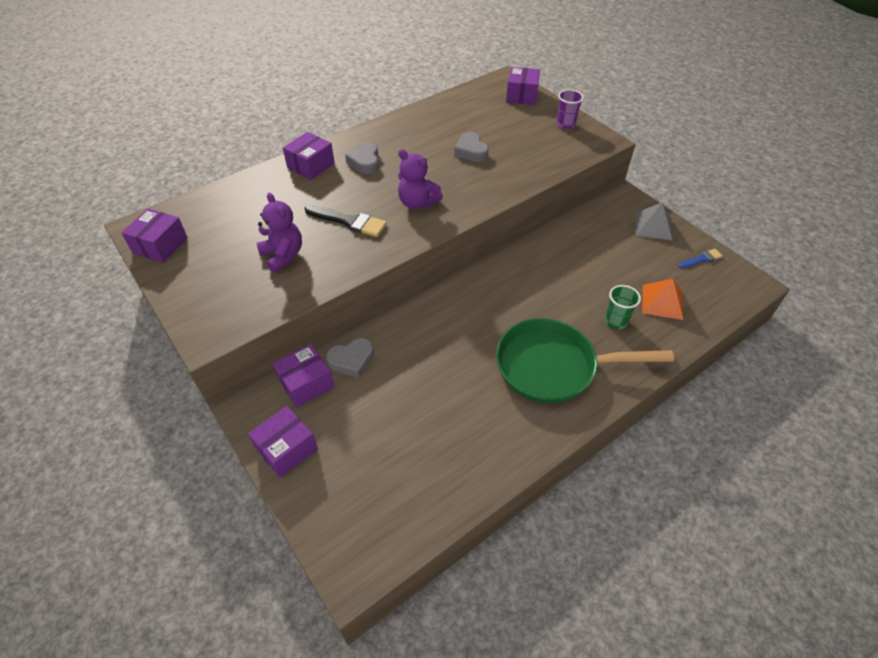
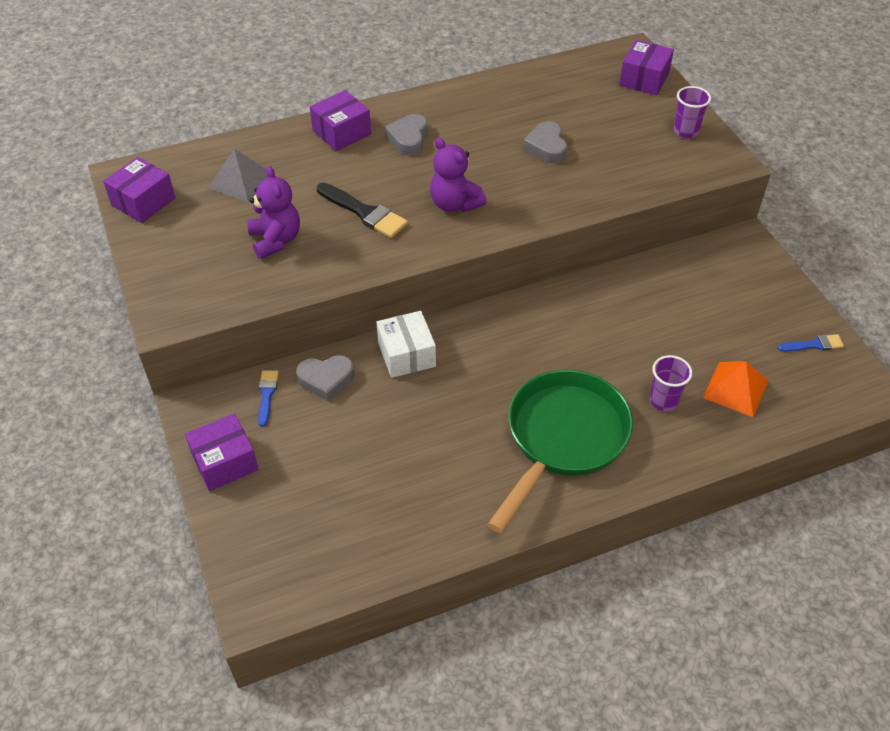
camera: 15 degrees right, 0 degrees up
(306, 383) = (267, 395): purple box -> blue brush
(410, 327) = (406, 354): none -> white box
(553, 367) = (562, 439): green pan -> green pan turned 105 degrees clockwise
(615, 321) = (663, 400): green cup -> purple cup
(653, 226) = (767, 288): grey pyramid -> grey pyramid (240, 180)

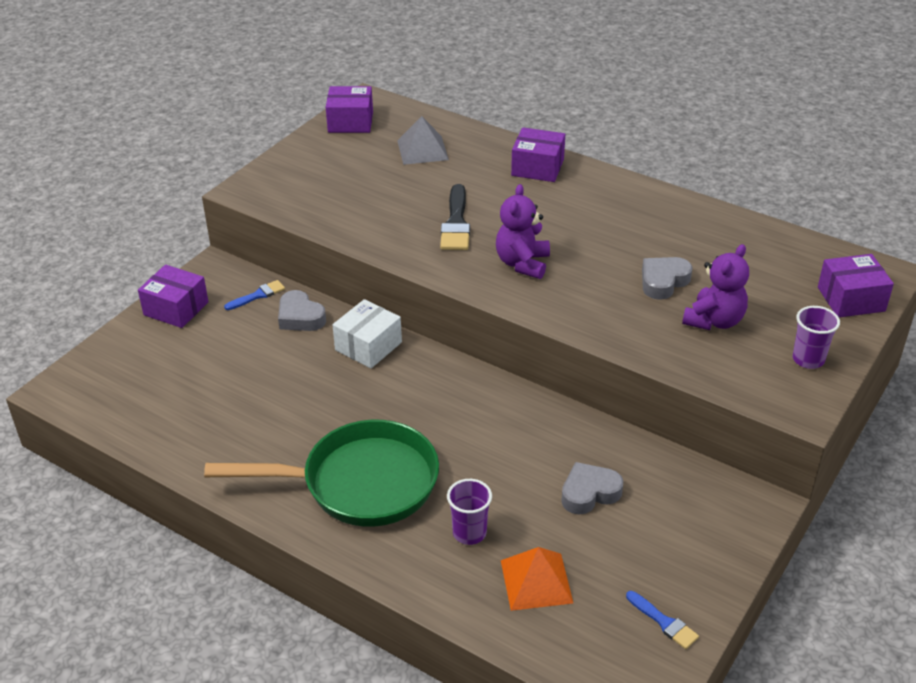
camera: 55 degrees right, 10 degrees down
(275, 240) = (376, 197): purple teddy bear -> purple teddy bear (714, 321)
(408, 139) = (573, 203): grey heart -> grey heart (589, 493)

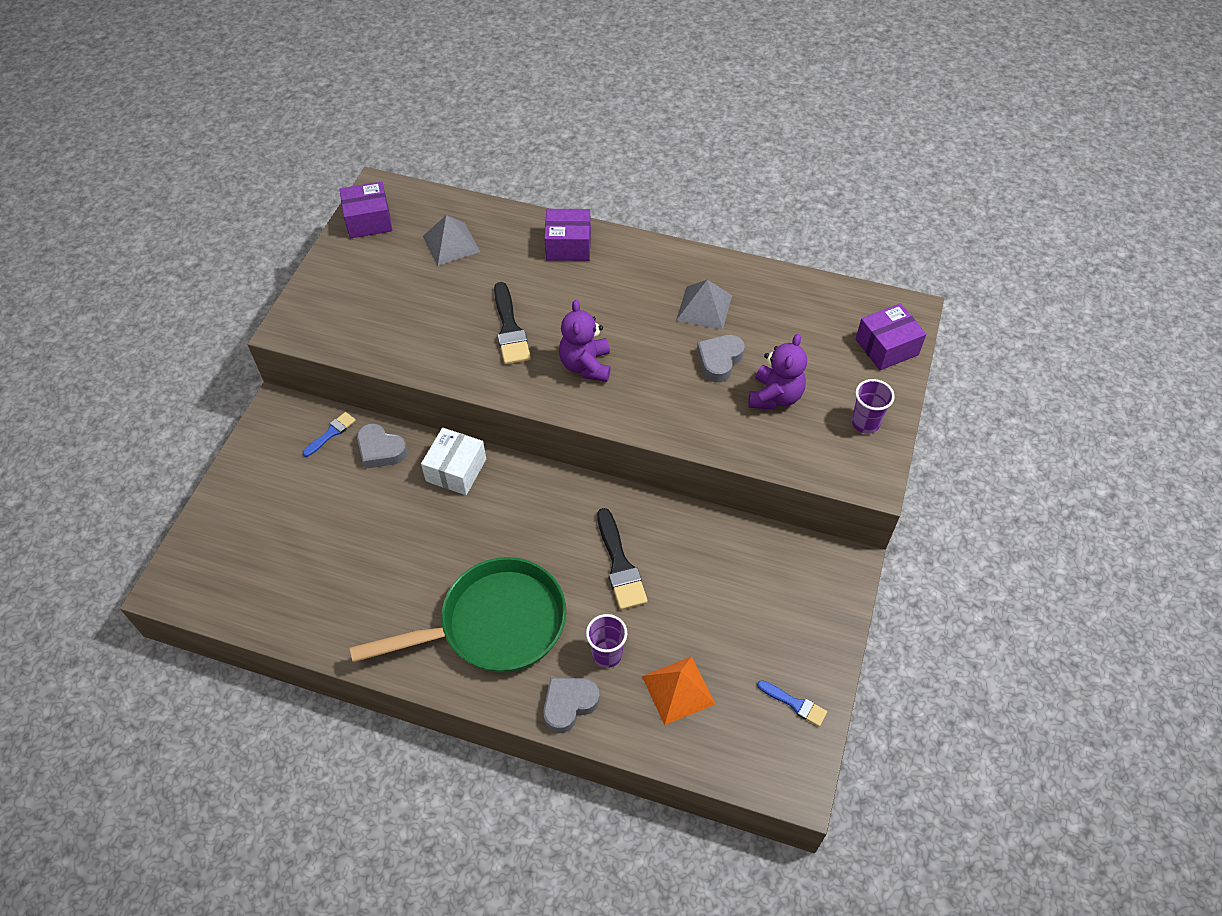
camera: 15 degrees left, 15 degrees up
(176, 308) = (255, 465): purple box -> none
(509, 456) = (619, 564): none -> black brush
(589, 493) = (699, 587): grey heart -> grey heart (569, 704)
(661, 236) = (704, 307): none -> grey pyramid

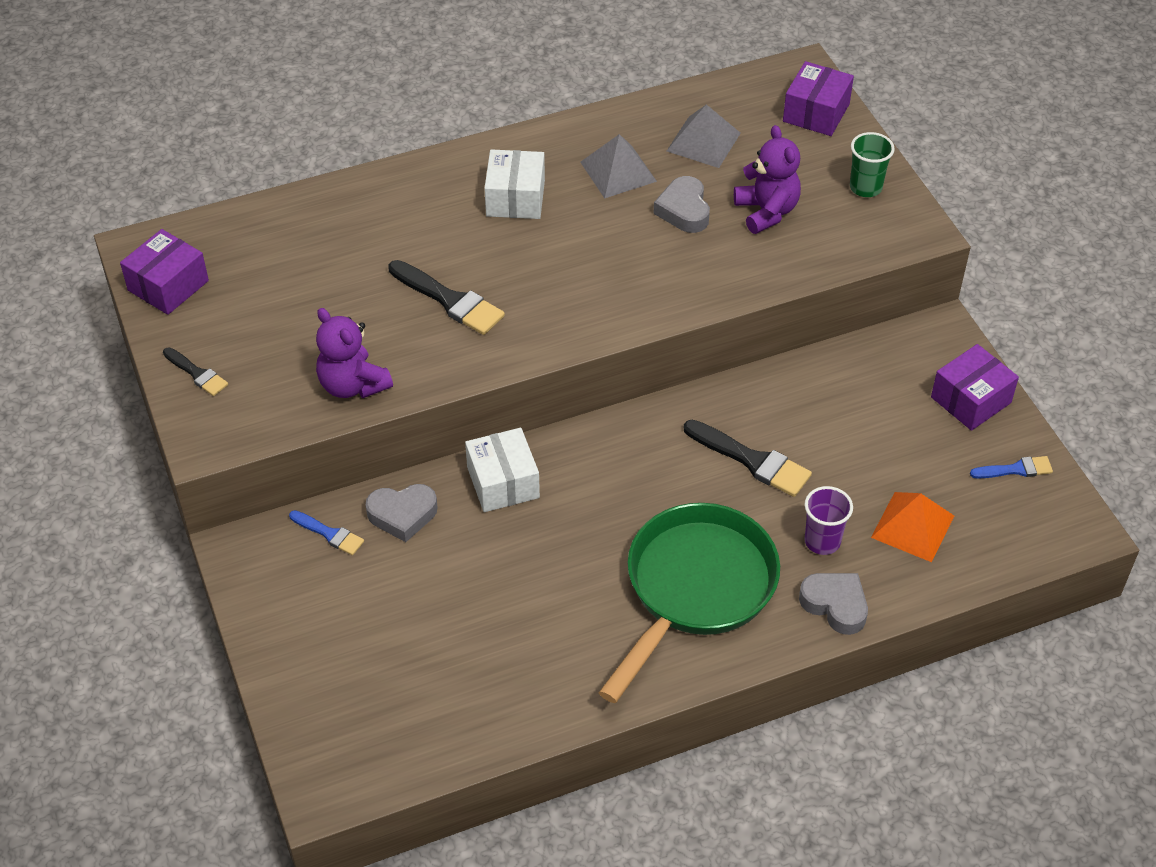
camera: 40 degrees left, 5 degrees down
(327, 284) = (197, 373): none -> black brush
(331, 433) = (329, 534): blue brush -> blue brush turned 120 degrees clockwise
(451, 243) = (291, 256): grey pyramid -> grey pyramid (703, 141)
(568, 245) = (419, 189): purple box -> purple box (971, 400)
(569, 704) = (835, 605): grey heart -> grey heart turned 120 degrees clockwise
(586, 365) = (564, 288): purple teddy bear -> purple teddy bear (353, 385)
(619, 286) = (515, 198): none -> white box
(865, 423) = (865, 187): purple cup -> green cup

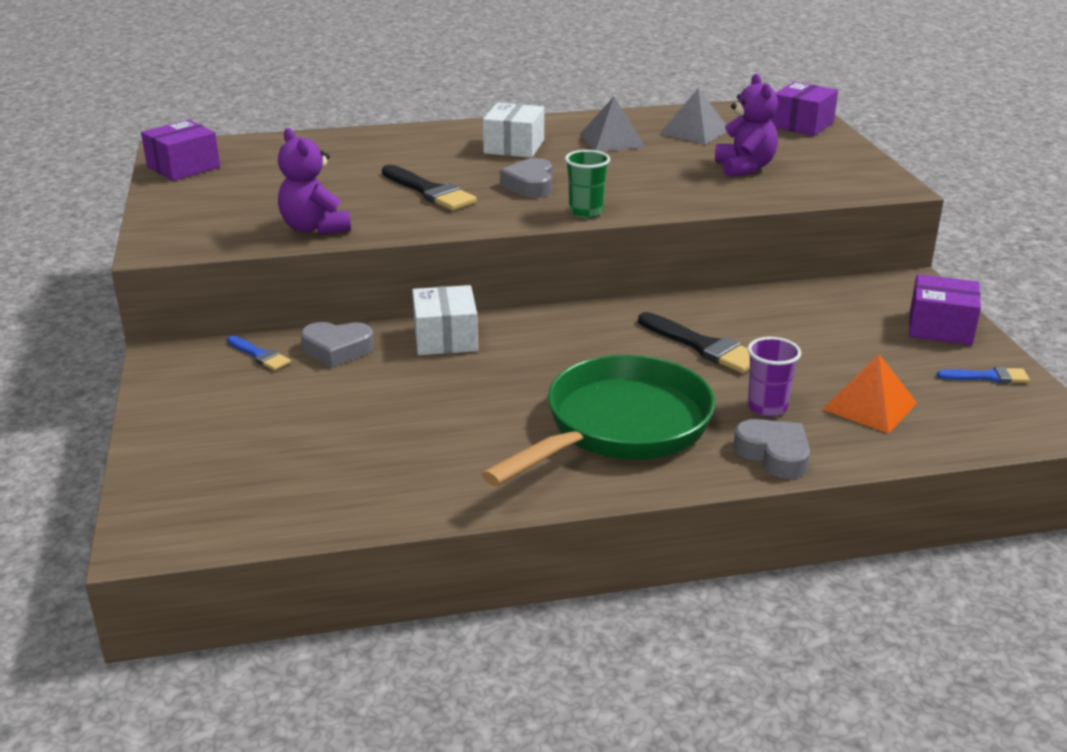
camera: 10 degrees right, 20 degrees down
(197, 373) = (176, 212): black brush -> none
(684, 210) = (666, 162): grey heart -> grey heart (530, 185)
(865, 187) = (842, 162): green cup -> green cup (586, 212)
(971, 400) = (940, 327): purple box -> purple box turned 45 degrees clockwise

